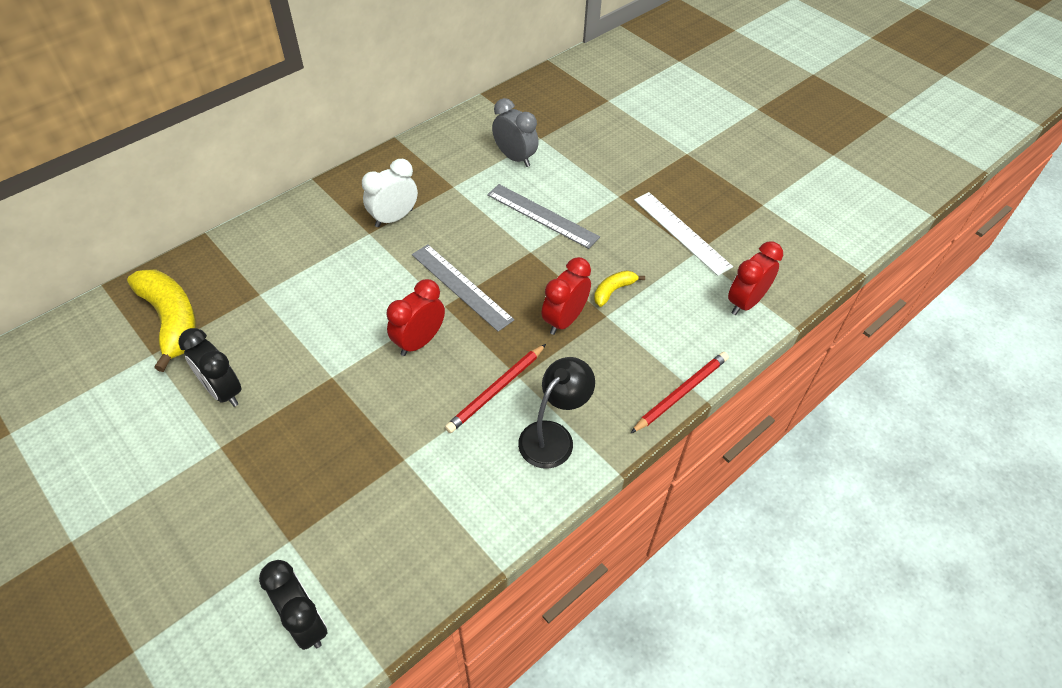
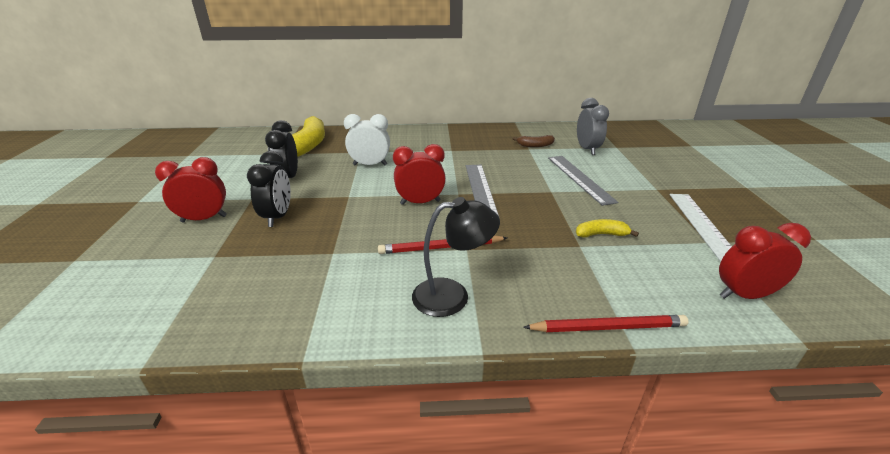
camera: 40 degrees right, 20 degrees down
(305, 622) = (153, 303): black clock -> black clock (278, 217)
(394, 218) = (474, 149): white clock -> white clock (370, 165)
(456, 177) = (535, 145): none -> brown banana
(564, 320) = (539, 234): red clock -> red clock (204, 219)

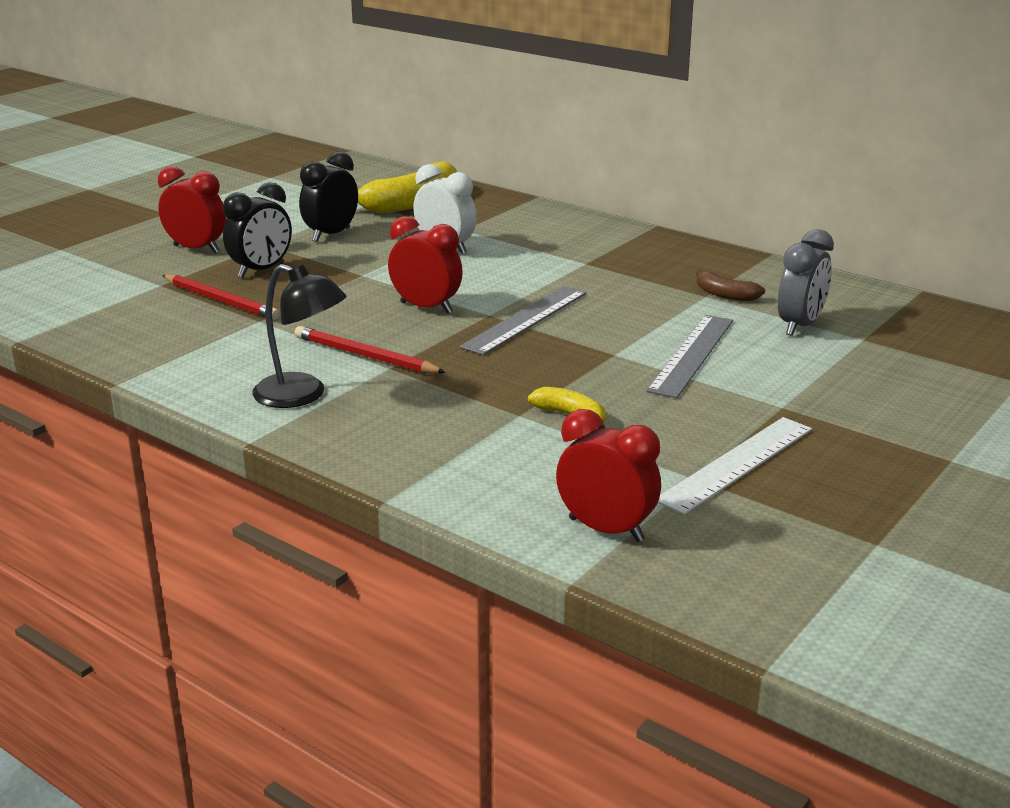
camera: 40 degrees right, 5 degrees down
(607, 327) = (393, 479): red pencil -> red pencil (221, 300)

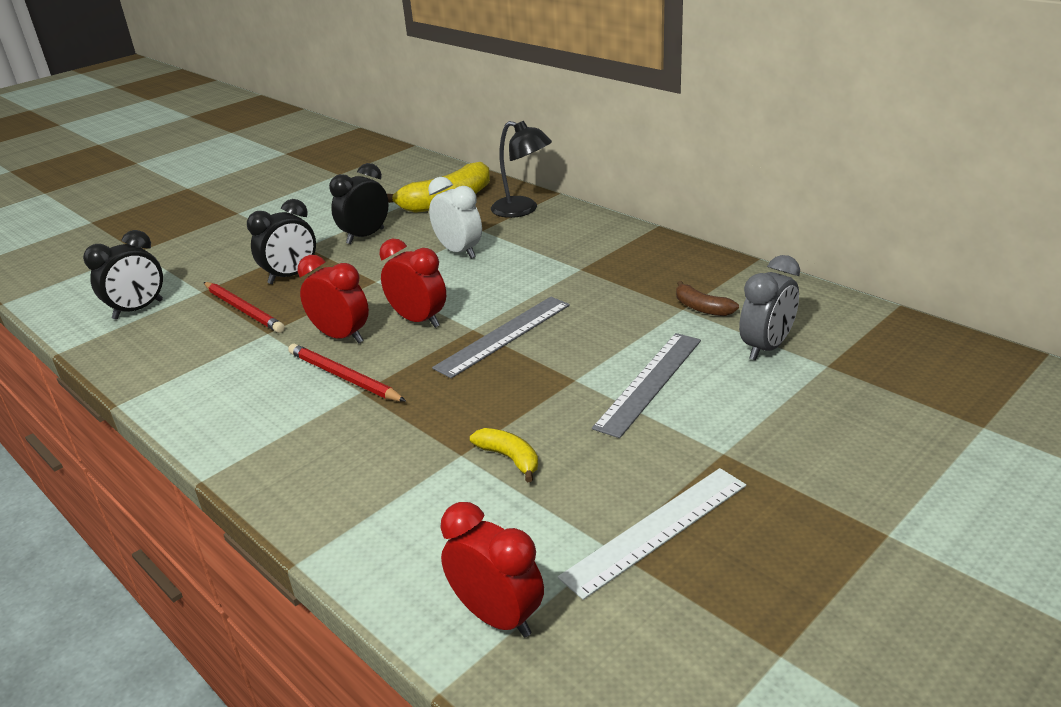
camera: 10 degrees right, 5 degrees up
(93, 302) = (138, 310): none -> black clock
(196, 249) = (246, 252): red clock -> red clock (341, 336)
(302, 395) = (269, 424): black lamp -> black lamp (522, 210)

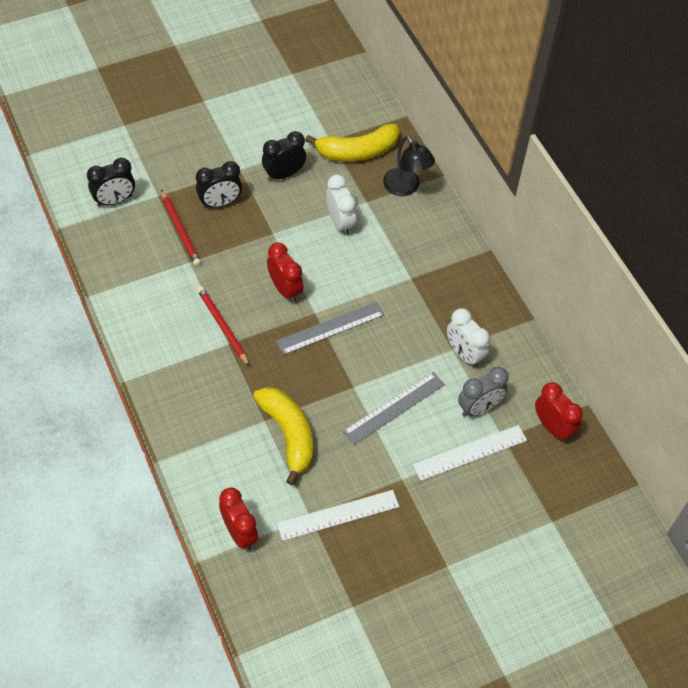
camera: 15 degrees right, 25 degrees up
(341, 336) = (233, 286): red clock -> red clock (552, 427)
(509, 458) = (288, 434): yellow banana -> yellow banana, size x2.03
(702, 308) = (464, 354): brown banana -> white clock
(795, 393) = (470, 452): none -> white ruler

